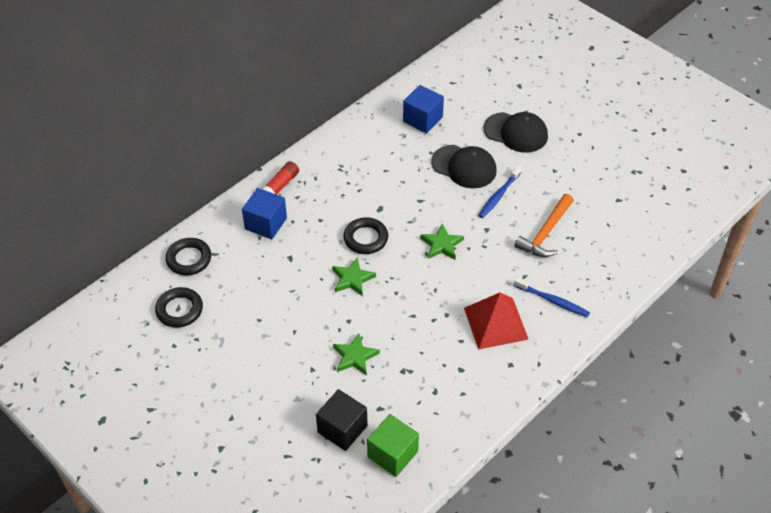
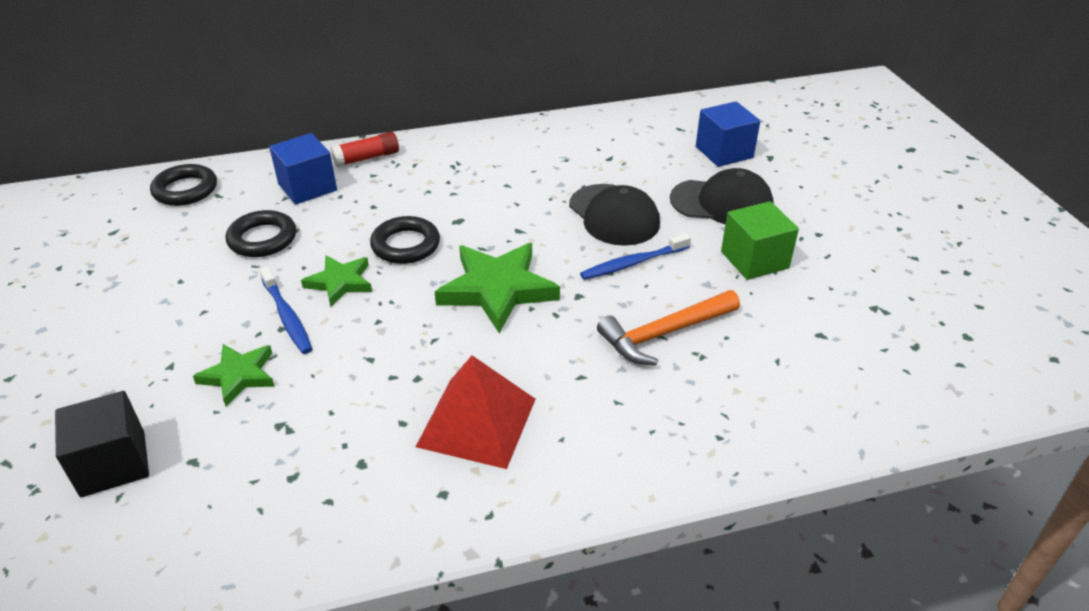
camera: 30 degrees right, 10 degrees down
(179, 310) = (111, 234): black ring -> black ring (262, 239)
(392, 454) = (134, 539): green cube -> green cube (754, 260)
(422, 119) = (605, 151): blue cube -> blue cube (724, 152)
(441, 244) = (497, 289): green star -> green star, size x1.72
(516, 132) = (722, 203): black cap -> black cap turned 45 degrees counterclockwise
(553, 301) = (595, 430): blue toothbrush -> blue toothbrush (287, 317)

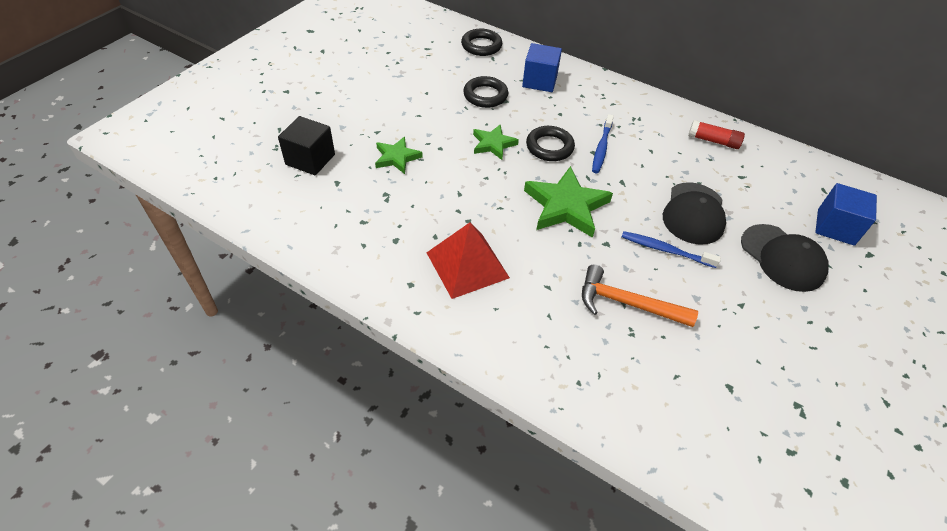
camera: 45 degrees right, 10 degrees up
(287, 317) = (449, 144): blue toothbrush -> blue toothbrush (601, 148)
(366, 158) = (591, 83): red glue stick -> red glue stick (713, 141)
(754, 260) = (752, 309): green cube -> none

